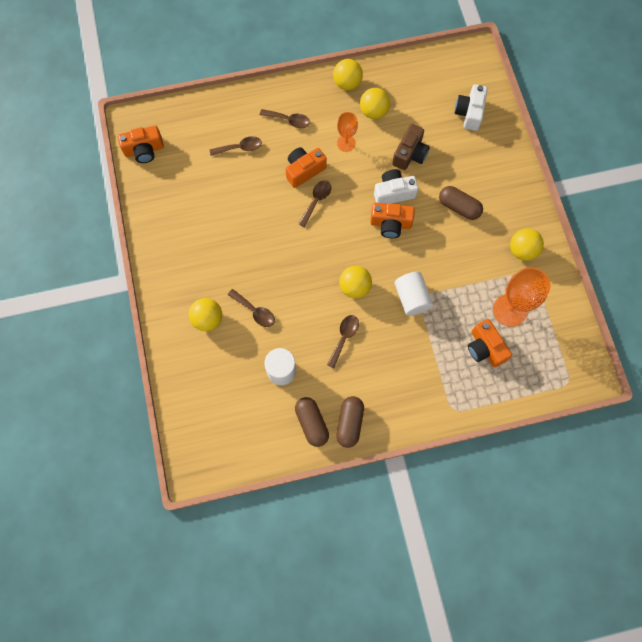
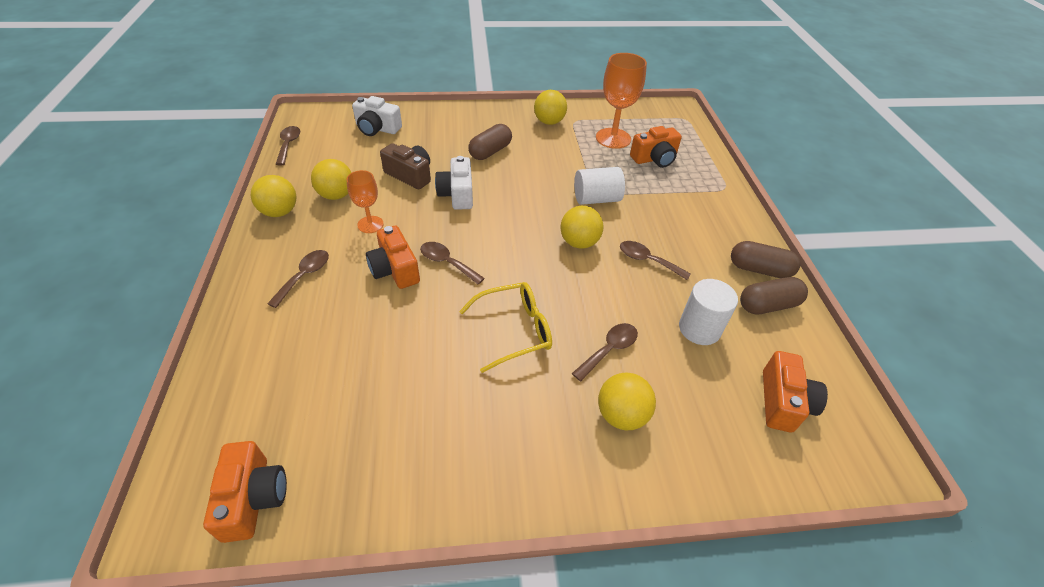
camera: 85 degrees left, 25 degrees down
(240, 148) = (323, 340): brown spoon -> brown spoon (288, 145)
(263, 253) = (515, 330): none -> yellow glasses
(390, 224) = (498, 202): orange camera -> orange camera (783, 402)

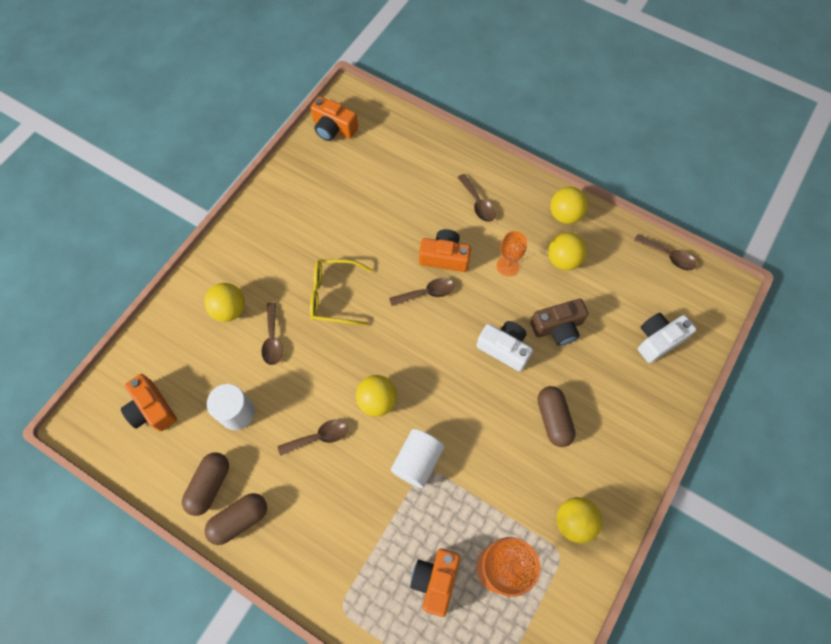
camera: 130 degrees right, 20 degrees up
(515, 330) = (333, 296): yellow glasses -> yellow glasses turned 75 degrees clockwise

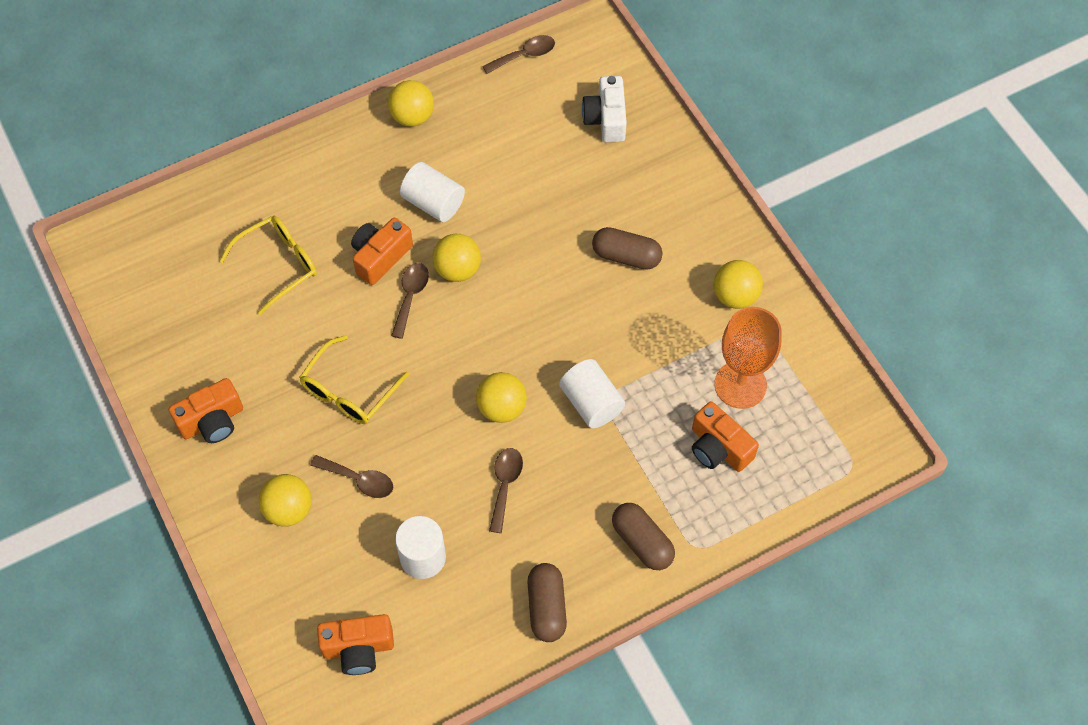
camera: 60 degrees left, 5 degrees down
(209, 485) = (489, 622): brown capsule -> brown capsule (642, 542)
(333, 128) = (123, 283): orange camera -> orange camera (212, 421)
(400, 202) = (279, 264): none -> yellow glasses
(478, 203) = (338, 189): brown spoon -> none
(504, 348) = (524, 258): white camera -> none
(507, 266) = (433, 203): orange goblet -> white cylinder
(557, 327) = (533, 197): brown camera -> none
(563, 260) = (463, 149): yellow ball -> yellow ball (457, 270)

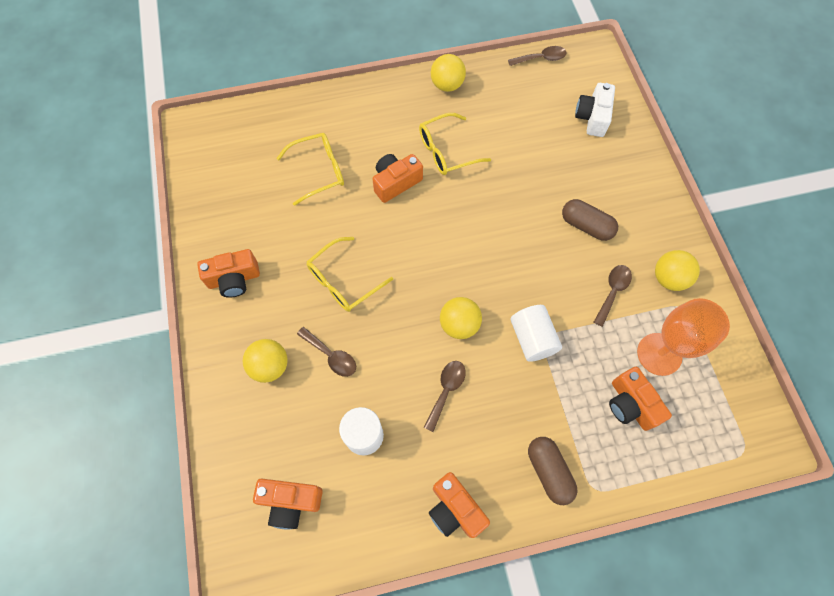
camera: 15 degrees right, 5 degrees up
(410, 296) = (410, 218): brown spoon -> brown spoon (612, 292)
(433, 203) = (446, 151): white cylinder -> yellow glasses
(457, 270) = (452, 206): yellow ball -> none
(546, 607) = (455, 509): brown capsule -> orange camera

